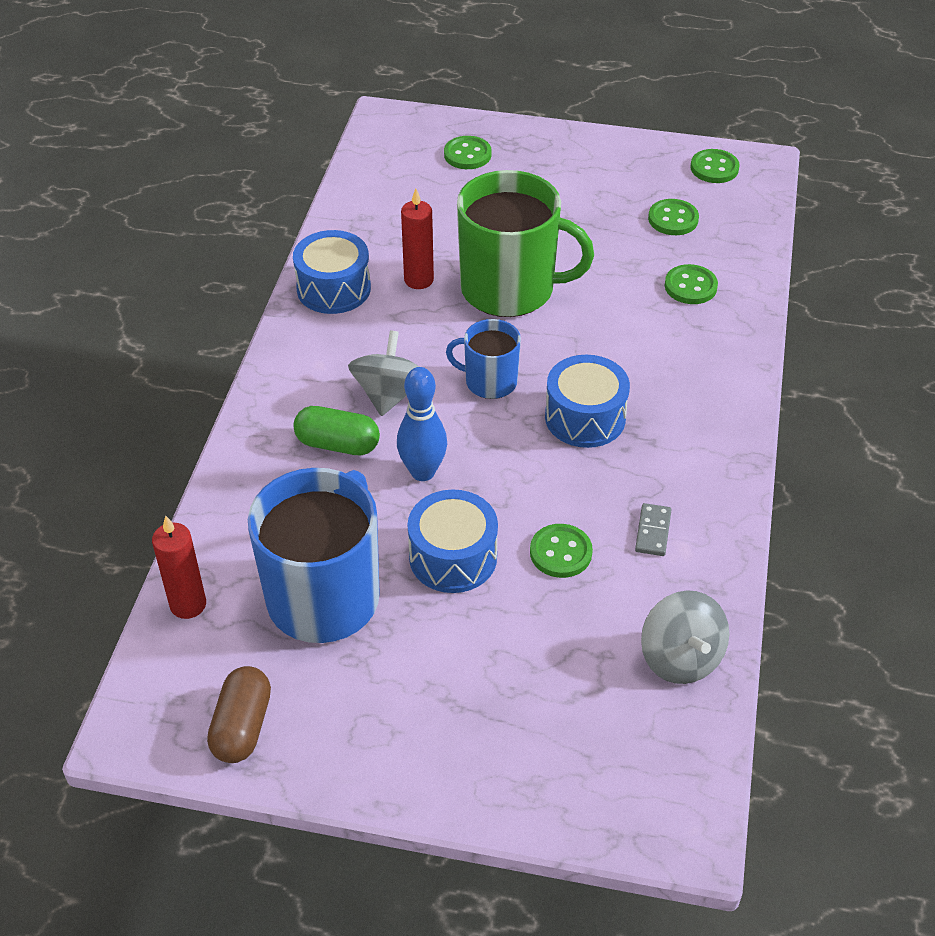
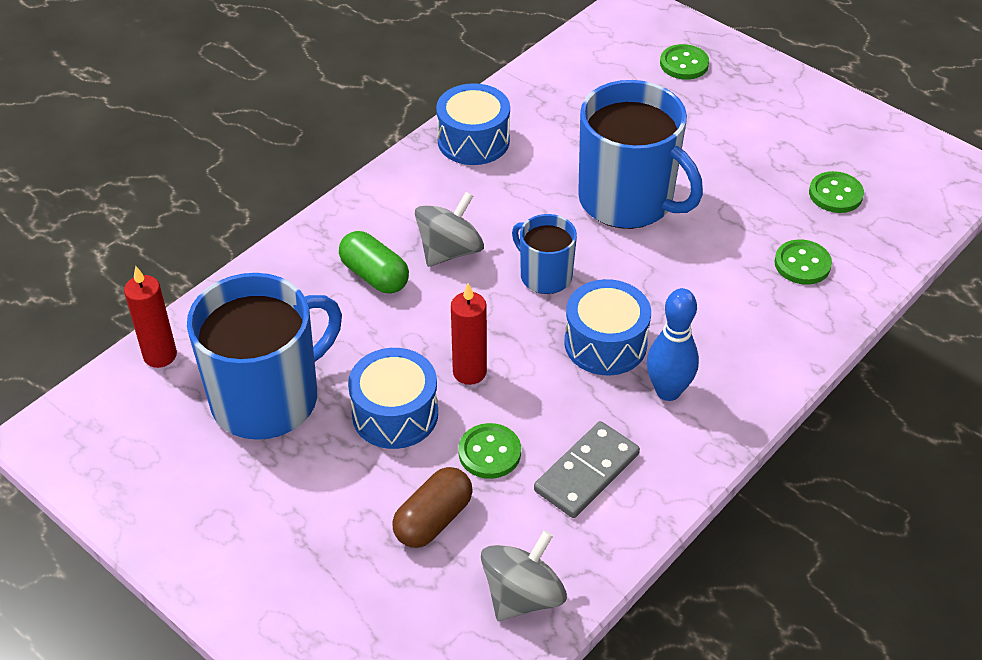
camera: 30 degrees right, 0 degrees up
(242, 726) = (126, 472): brown capsule -> brown capsule (433, 519)
(418, 280) = (552, 161): red candle -> red candle (469, 372)
(423, 472) = (426, 330): blue bowling pin -> blue bowling pin (668, 391)
(510, 289) = (628, 200): green mug -> blue mug
(652, 531) = (586, 472): grey domino -> grey domino, size x1.73
(681, 658) = (522, 595): grey spinning top -> grey spinning top turned 150 degrees counterclockwise
(714, 168) = (917, 160): green button -> none

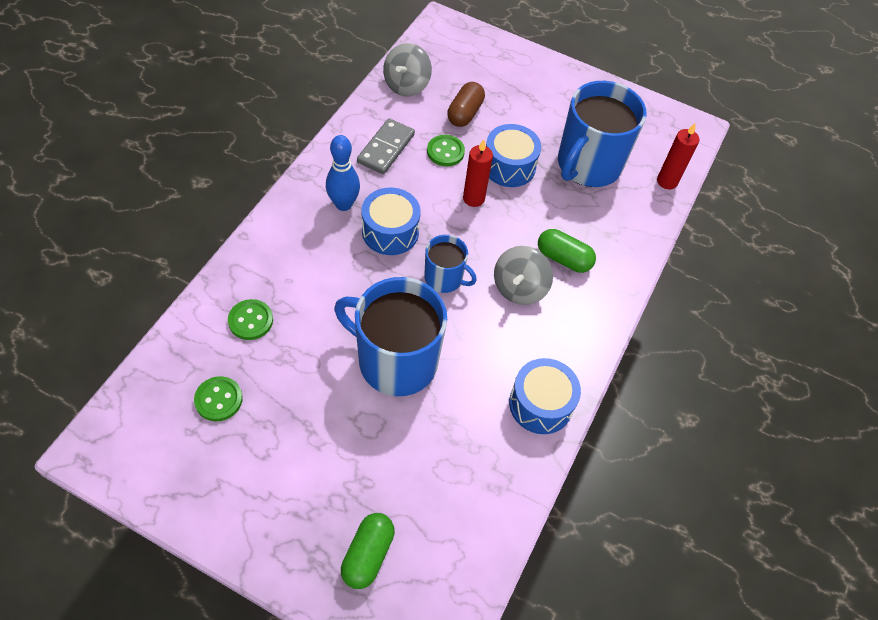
camera: 160 degrees right, 10 degrees up
(684, 64) = (368, 554): green button -> green capsule

